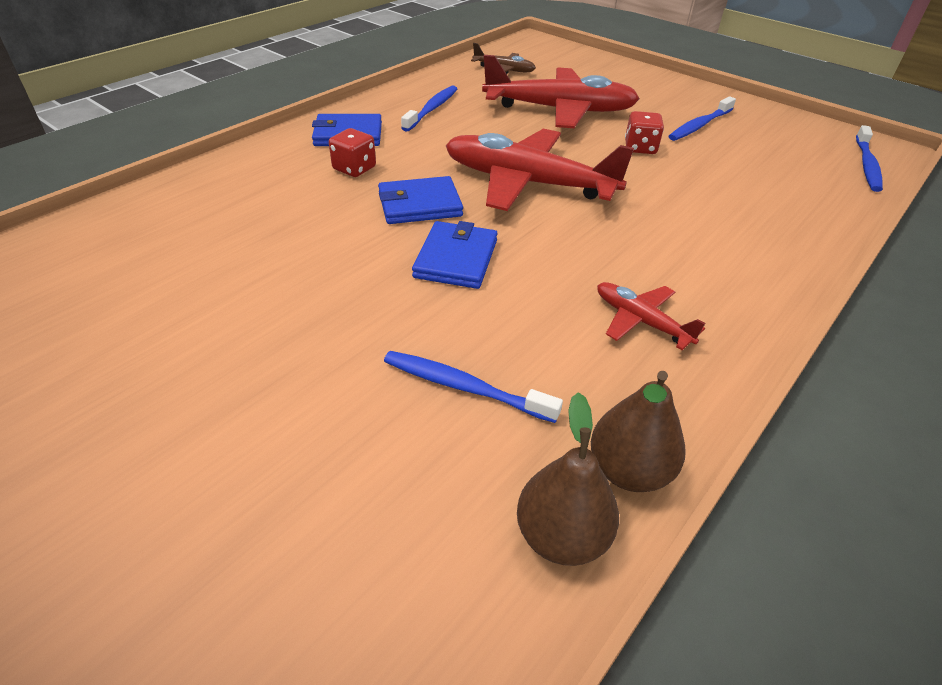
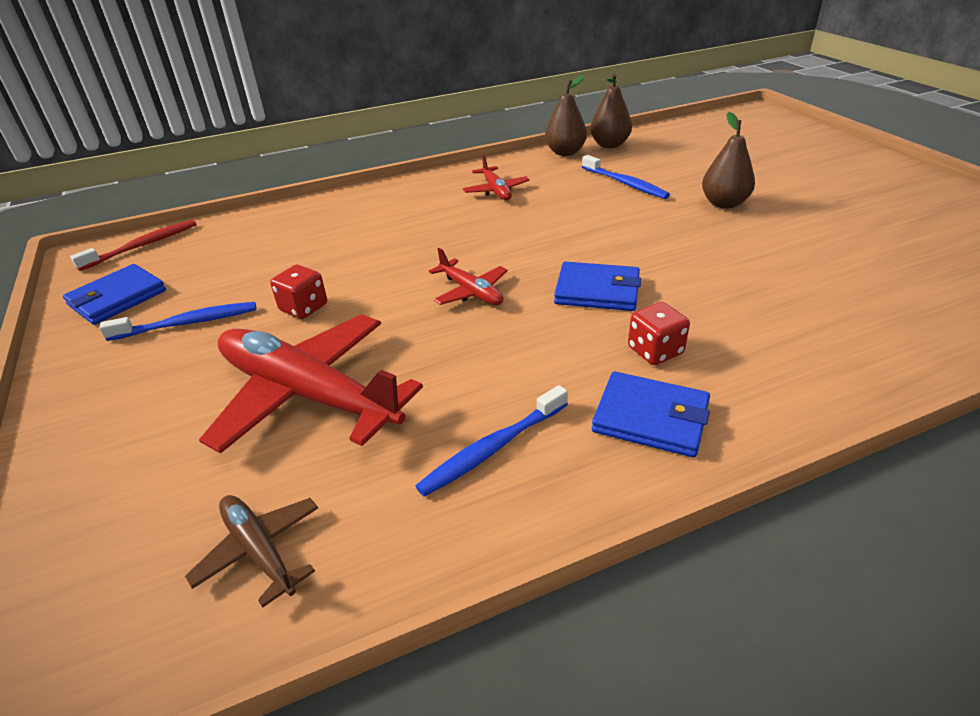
camera: 150 degrees left, 5 degrees down
(298, 370) = (724, 204): none -> brown pear
(456, 258) = (590, 241): blue wallet -> blue wallet (117, 298)
(528, 183) = (470, 291): red plane -> red plane, size x0.48
(867, 165) = (142, 246): blue toothbrush -> red toothbrush

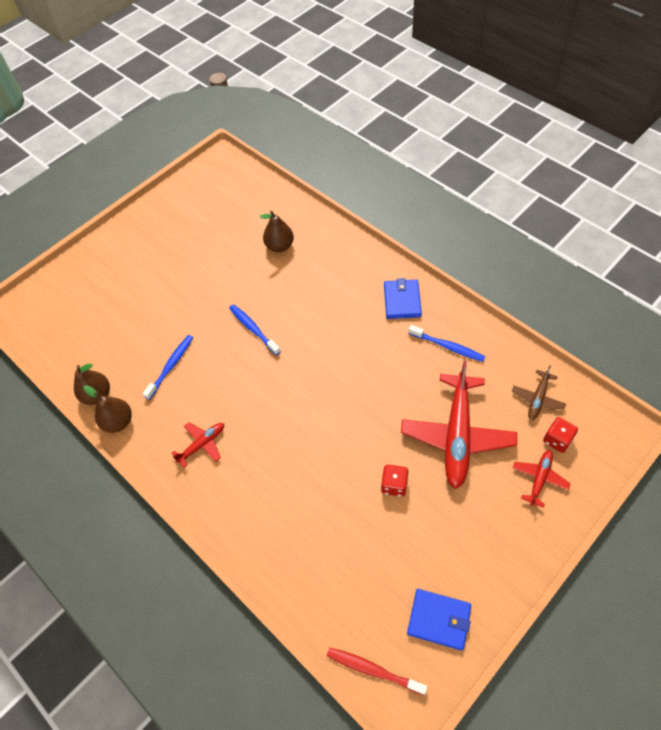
camera: 110 degrees left, 20 degrees up
(187, 323) = (439, 544): blue toothbrush -> blue toothbrush (253, 329)
(470, 291) = (340, 403): red plane -> red plane (539, 479)
(597, 291) = (315, 344): blue wallet -> none
(655, 351) = (356, 309): red dice -> red dice (557, 440)
(724, 204) = (190, 307): brown pear -> brown pear (280, 246)

